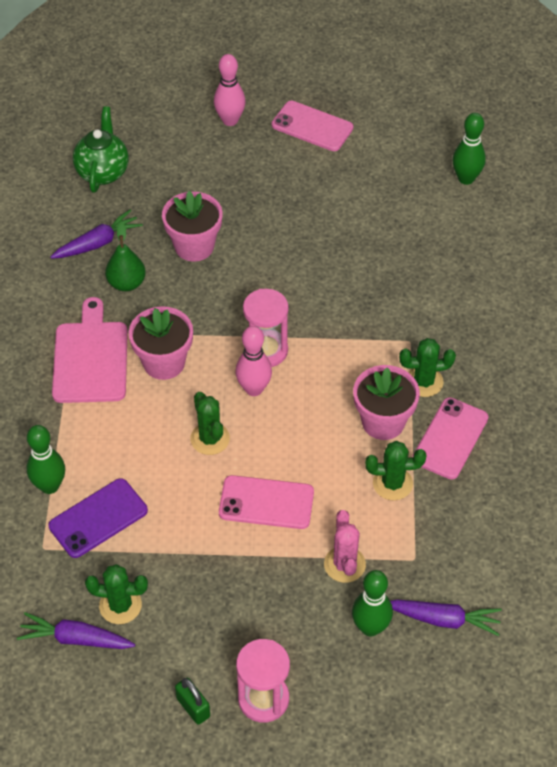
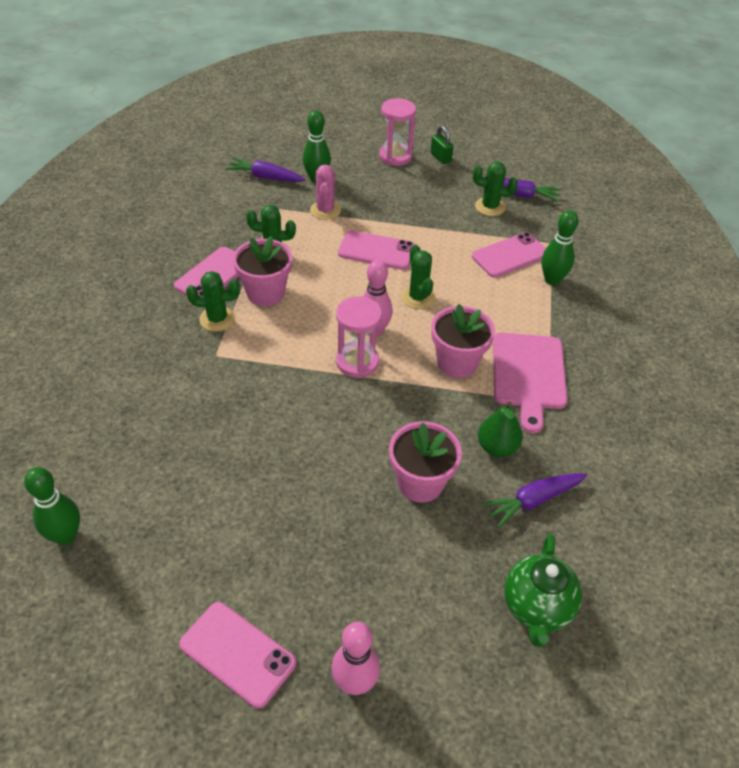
camera: 175 degrees left, 5 degrees down
(98, 518) = (510, 255): purple phone -> pink phone

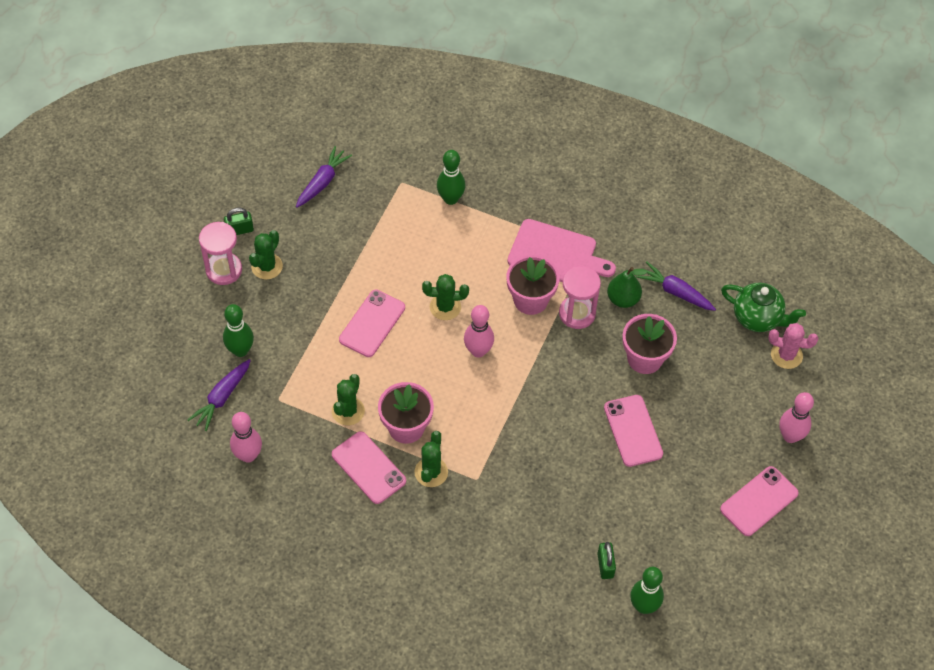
camera: 75 degrees left, 10 degrees up
(120, 487) = (605, 565): none -> green padlock
(210, 201) = (248, 455): none -> pink bowling pin
(325, 210) = (297, 353): pink cactus -> pink cactus (786, 355)
(357, 362) = (512, 372): pink hourglass -> pink hourglass (577, 313)
(490, 207) = (334, 213): green cactus -> green cactus (267, 266)
(510, 255) = (409, 219): pink phone -> pink phone (633, 431)
(533, 501) = (675, 292): purple carrot -> purple carrot turned 135 degrees clockwise

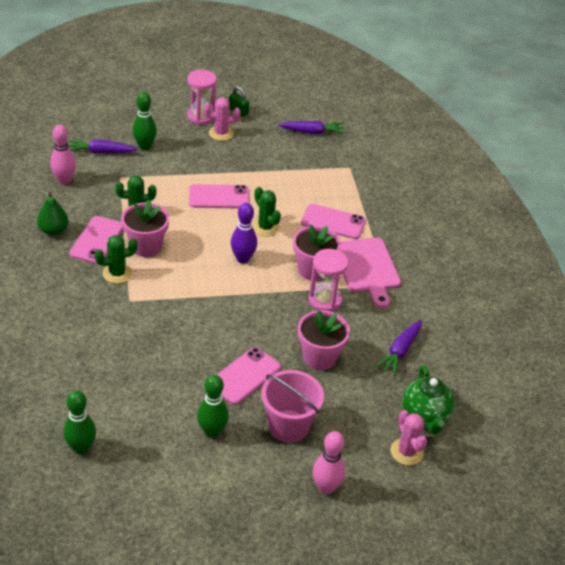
camera: 55 degrees right, 15 degrees down
(267, 266) = (221, 133): green cactus -> pink cactus
(450, 199) = (360, 195): green bowling pin -> green bowling pin (212, 431)
(478, 351) = (243, 259): pink bowling pin -> purple bowling pin
(605, 565) = (104, 407): green padlock -> none
(623, 299) = (363, 322): green pear -> green pear (53, 231)
(675, 292) = (400, 352): purple carrot -> purple carrot turned 150 degrees counterclockwise
(710, 428) = (288, 426): none -> pink bucket
(759, 501) = (241, 490): pink phone -> pink phone (333, 222)

